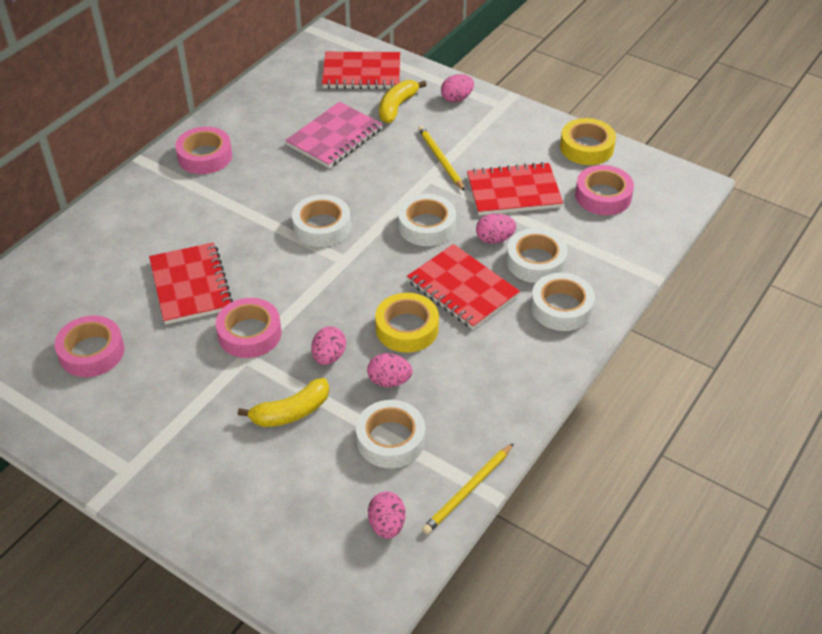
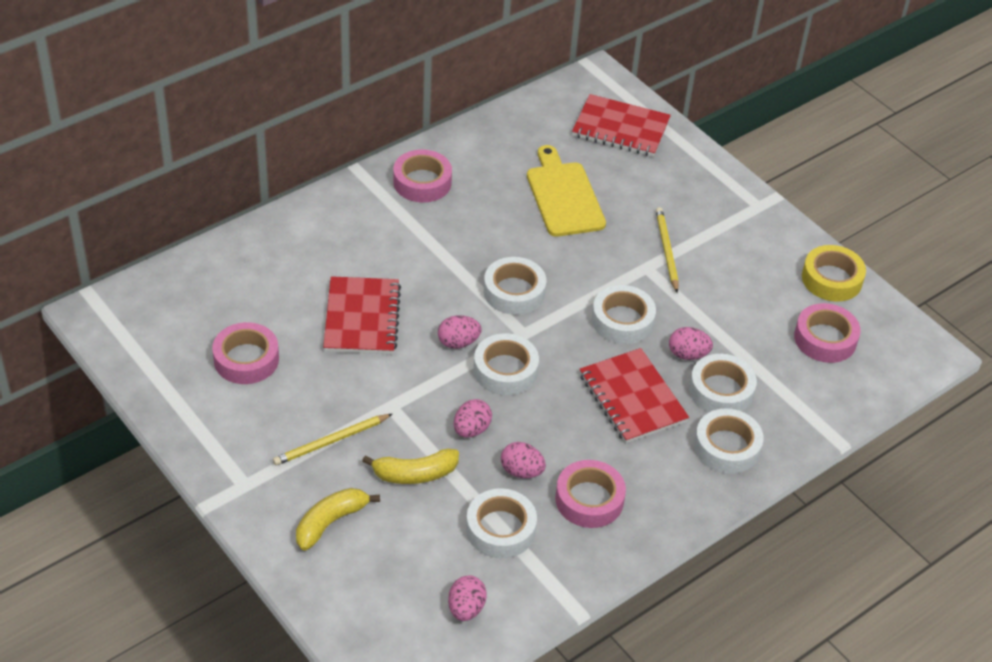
camera: 15 degrees right, 0 degrees up
(249, 333) = (402, 384): pink tape -> pink tape (589, 499)
(335, 137) = (564, 196): pink notebook -> yellow cutting board
(340, 296) = (505, 370): none -> white tape
(397, 107) = (643, 178): yellow banana -> yellow banana (330, 522)
(407, 328) = (559, 423): yellow tape -> none
(457, 98) = (712, 185): pink egg -> pink egg (458, 342)
(468, 490) = (556, 600): yellow pencil -> yellow pencil (331, 441)
(513, 192) = (730, 308): red notebook -> none

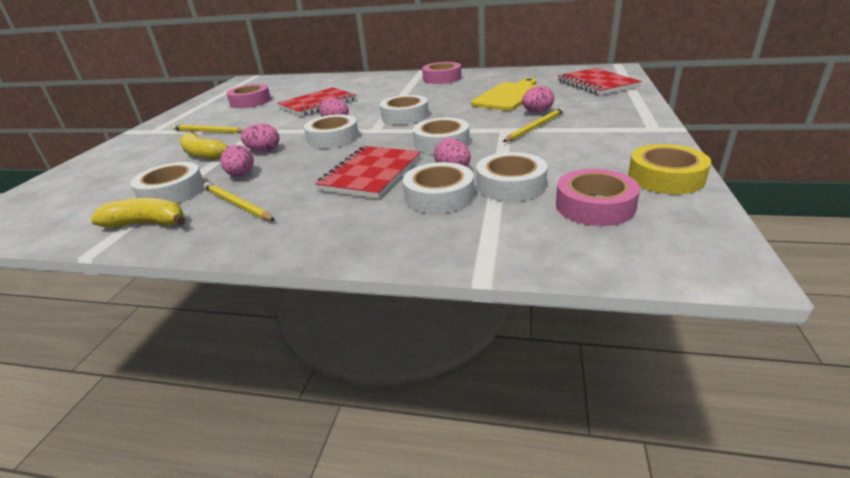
camera: 55 degrees right, 15 degrees down
(330, 522) = (136, 154): yellow banana -> yellow banana (147, 224)
(466, 608) = (72, 213): pink egg -> pink egg (537, 112)
(589, 499) = (237, 204): pink tape -> yellow pencil
(727, 447) = (377, 226): white tape -> white tape (511, 185)

